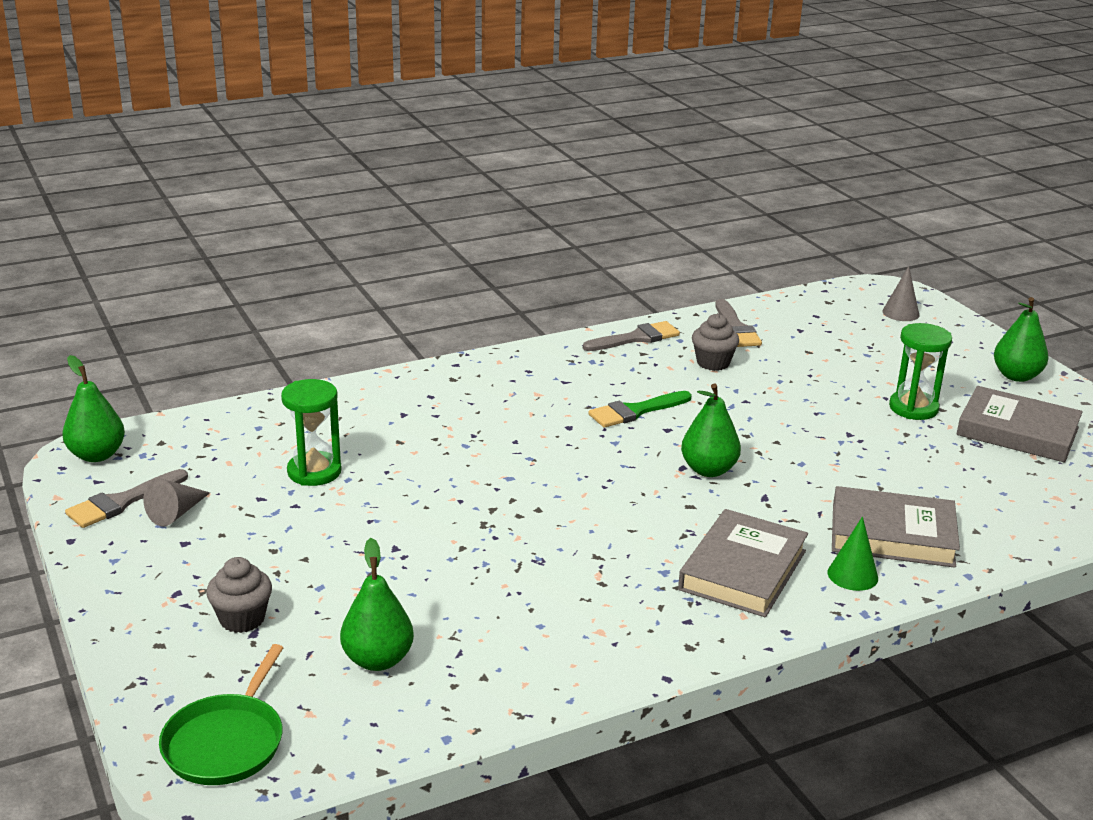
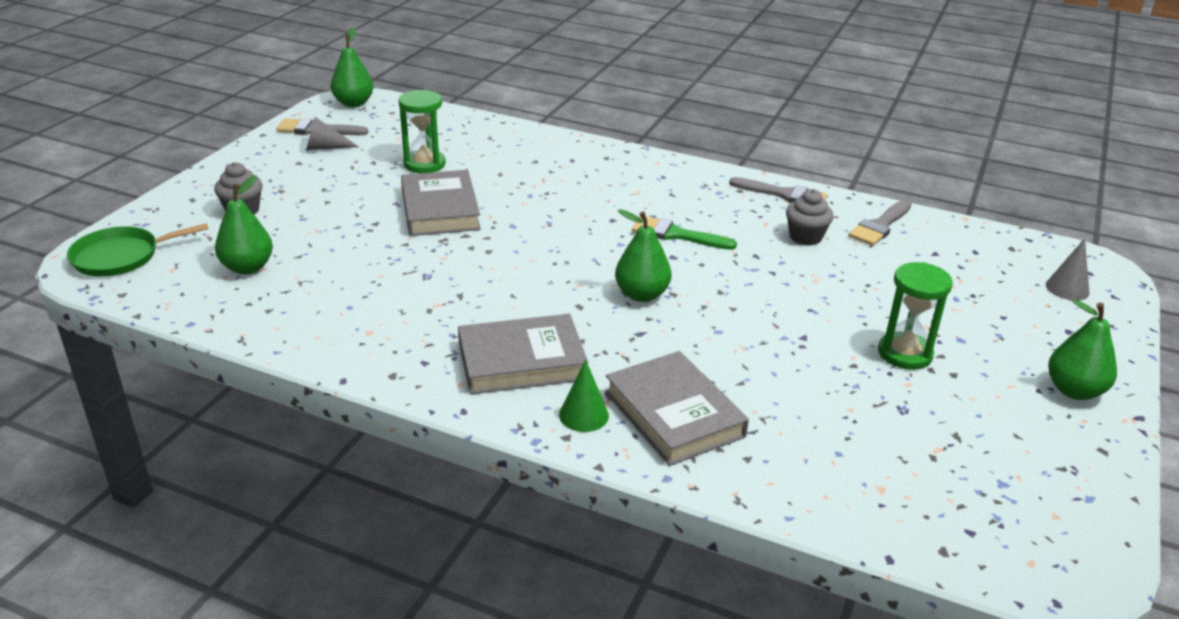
camera: 50 degrees right, 5 degrees up
(1017, 431) = (966, 425): grey book -> grey book (440, 209)

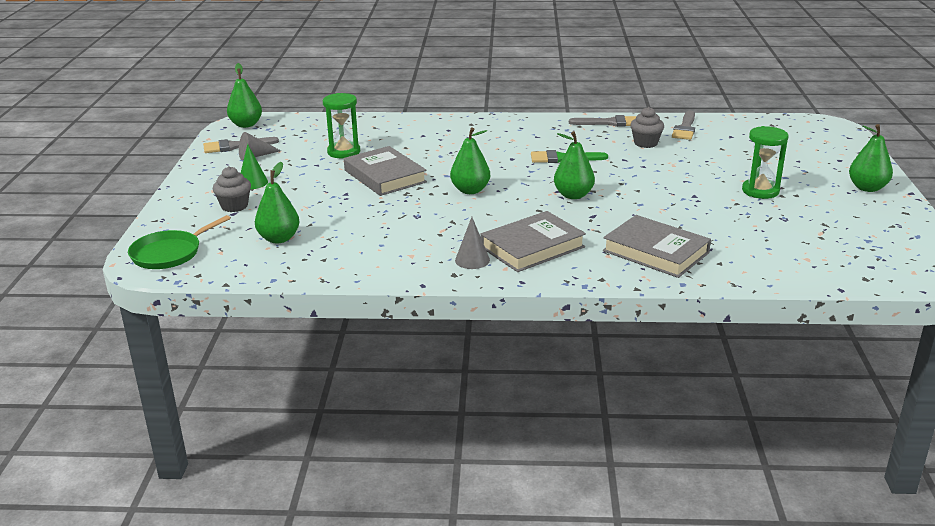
camera: 20 degrees left, 5 degrees down
(521, 255) = (470, 190): none -> green pear
(583, 415) = (601, 265): green cone -> green cone (253, 183)
(1067, 288) = (820, 139): grey cone -> grey cone (472, 260)

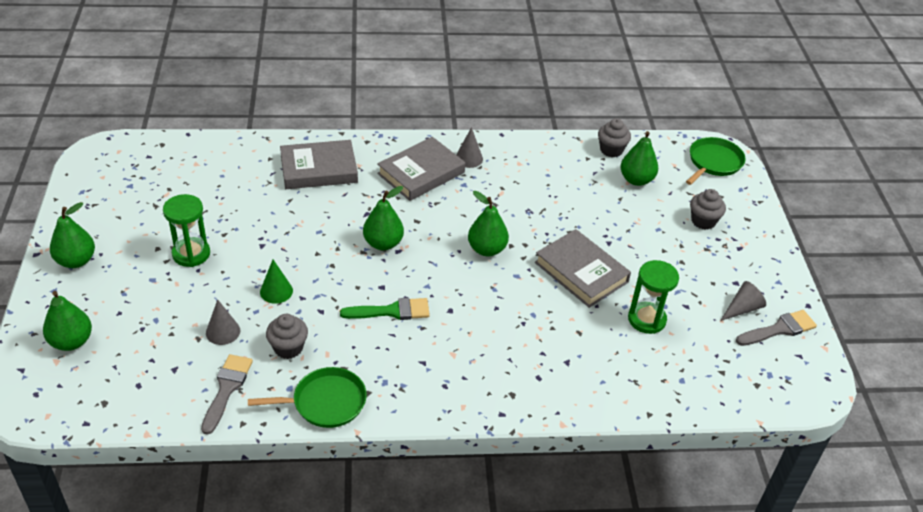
camera: 170 degrees right, 15 degrees up
(246, 125) = (804, 384): green pear -> green pear (71, 341)
(253, 183) = (711, 258): green cone -> green cone (276, 291)
(287, 266) = (611, 150): none -> grey cupcake
(610, 123) = (325, 402): grey brush -> green pan
(655, 252) = (319, 169): grey book -> grey book turned 45 degrees counterclockwise
(703, 151) = (223, 331): none -> grey cone

